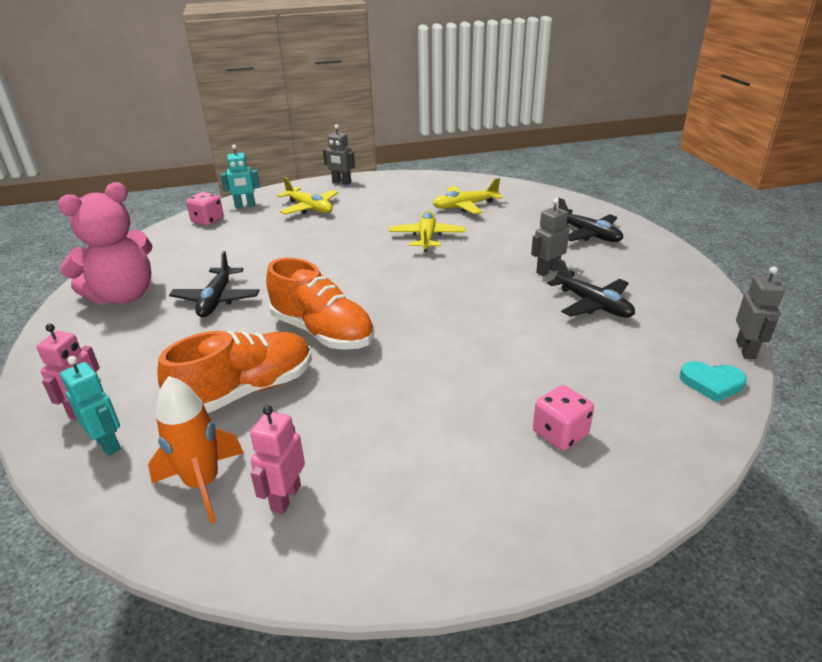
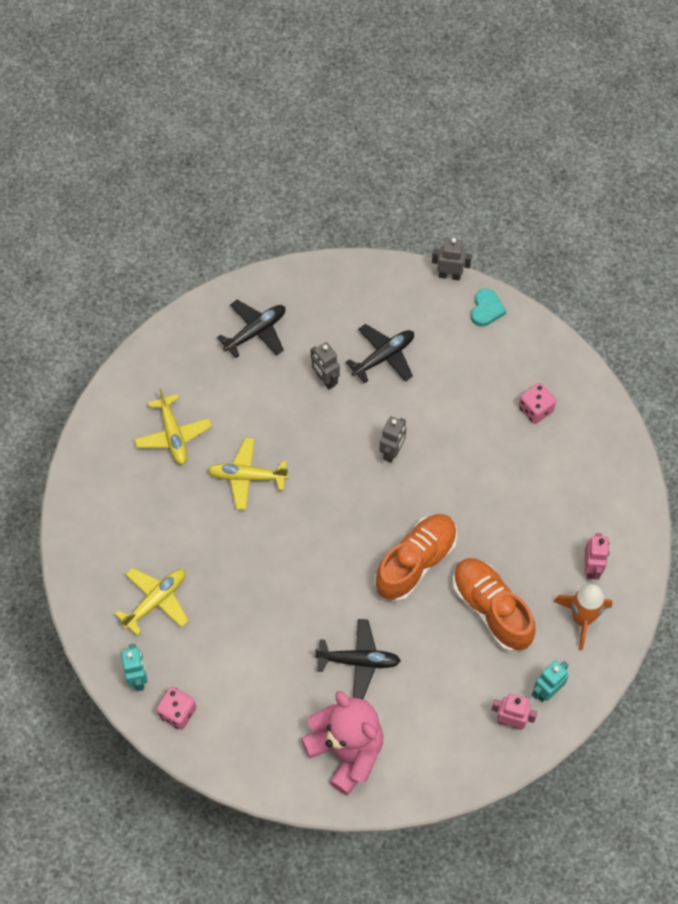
camera: 90 degrees left, 30 degrees up
(285, 497) = (591, 568): pink robot -> pink robot turned 105 degrees counterclockwise
(341, 182) = (80, 571): grey robot -> grey robot (392, 452)

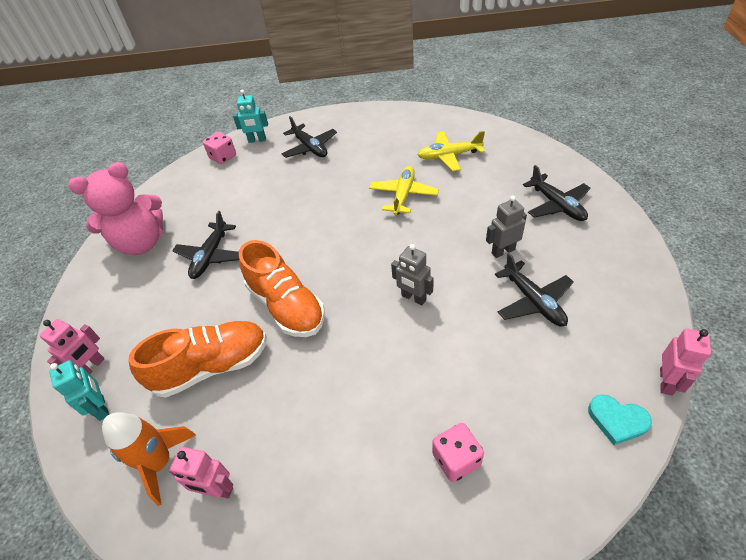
camera: 105 degrees right, 15 degrees down
(156, 601) = (310, 148): yellow plane -> black plane
(449, 275) = (666, 382): grey robot -> pink robot

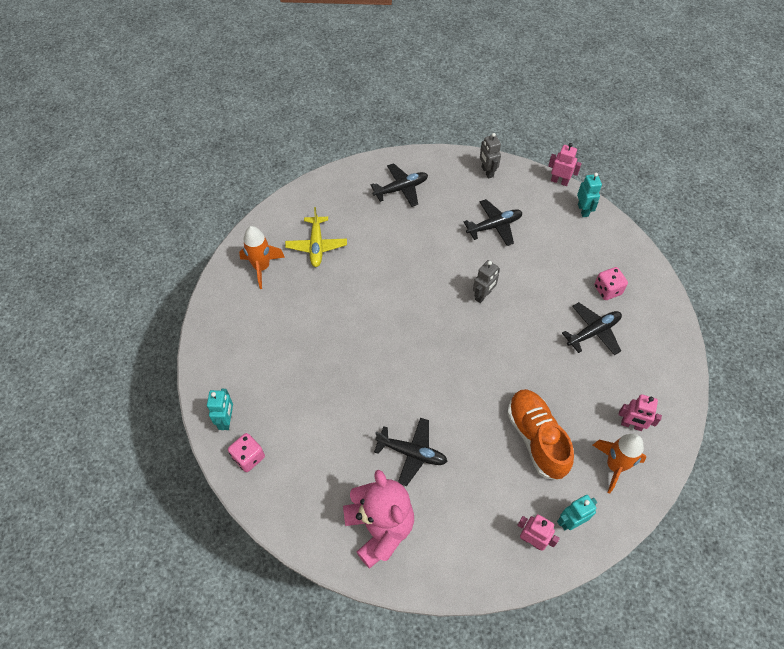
camera: 90 degrees left, 10 degrees up
(217, 490) = (631, 425): pink robot -> pink robot turned 90 degrees clockwise
(286, 306) = (481, 385): orange shoe -> none
(310, 148) = (262, 363): black plane -> black plane (593, 332)
(403, 195) = (363, 288): yellow plane -> none
(413, 129) = (262, 267): none -> orange rocket
(503, 251) = (444, 232): grey robot -> grey robot (487, 172)
(617, 420) = (583, 210): turquoise heart -> turquoise robot

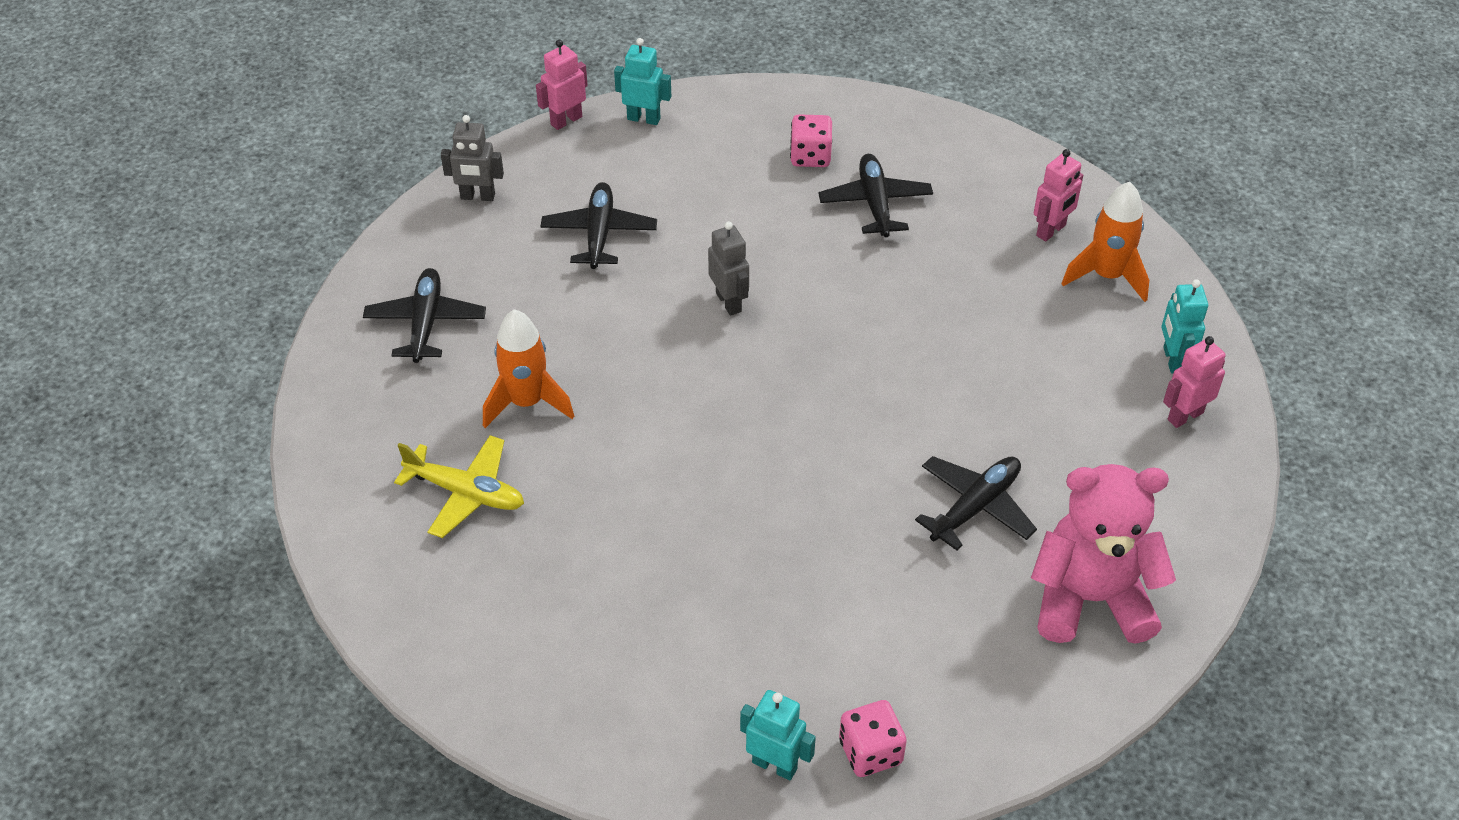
camera: 65 degrees left, 10 degrees down
(262, 267) = (457, 598): orange rocket -> orange rocket (527, 402)
(536, 438) = (1023, 343): orange shoe -> none

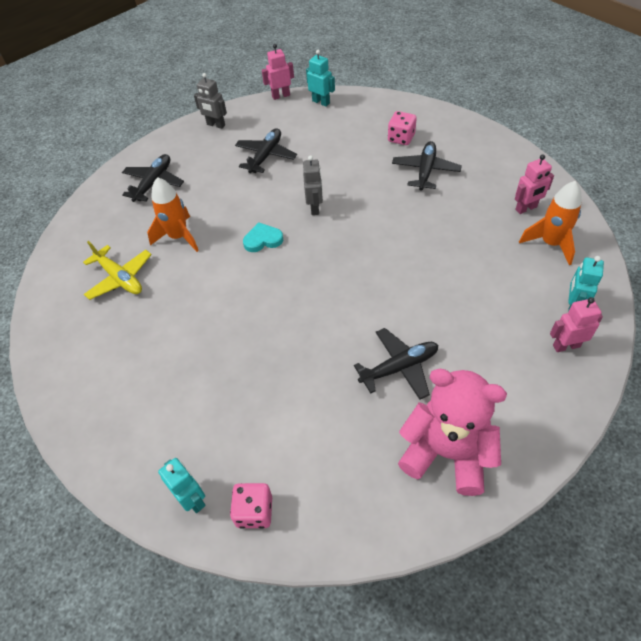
camera: 25 degrees right, 5 degrees up
(672, 373) = (263, 240): none -> turquoise heart

